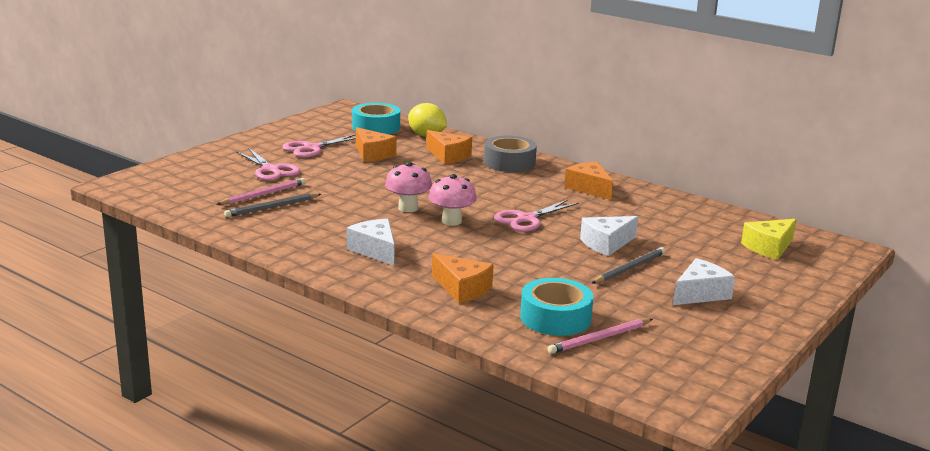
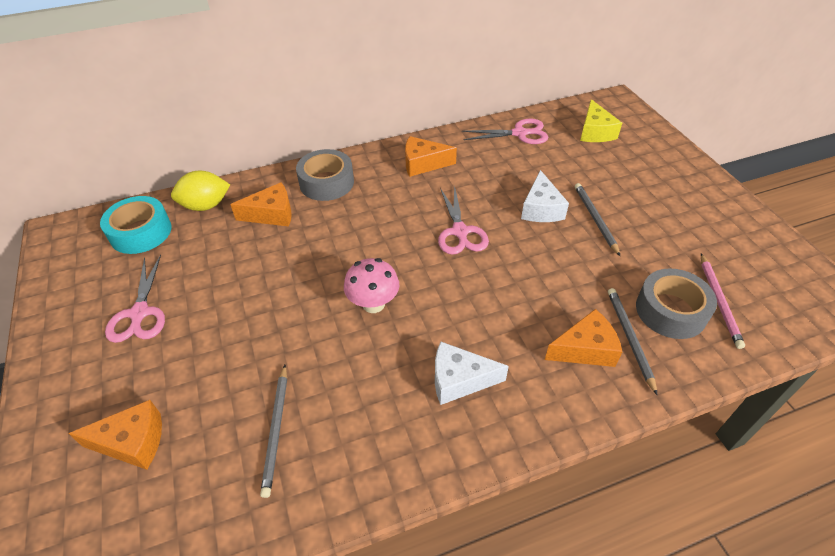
camera: 55 degrees left, 25 degrees up
(263, 194) = (230, 422): pink pencil -> none
(271, 170) = (163, 382): pink scissors -> pink scissors (519, 133)
(372, 154) = (210, 268): orange cheese -> orange cheese (132, 442)
(451, 221) = (429, 285): pink mushroom -> none
(497, 304) = (629, 338): none -> grey pencil
(555, 318) = (670, 311): turquoise tape -> grey tape
(700, 294) = (658, 204): white cheese -> none

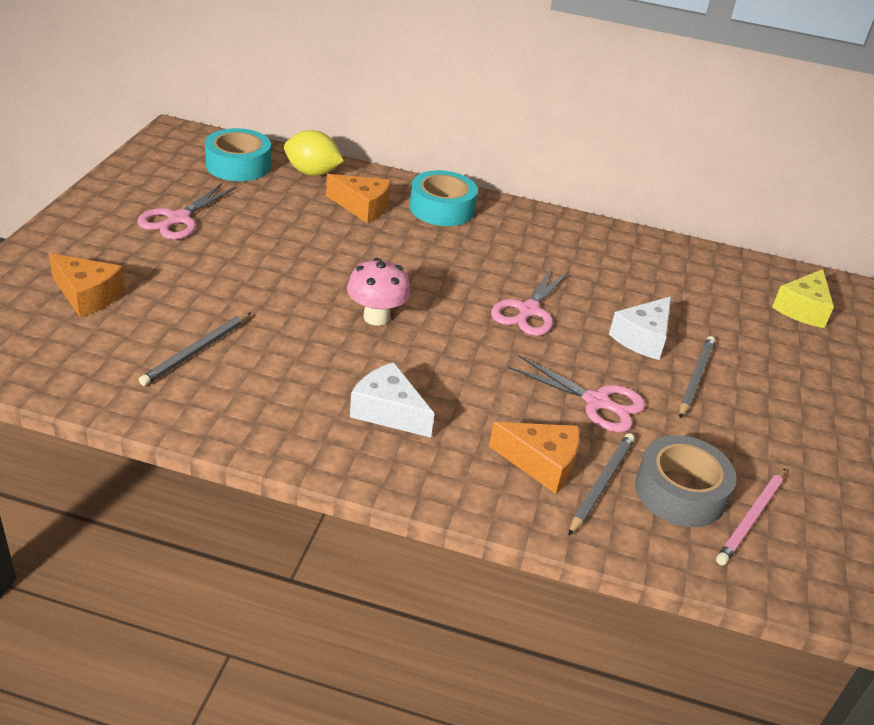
camera: 30 degrees right, 10 degrees down
(326, 182) = (441, 208): grey tape -> turquoise tape
(423, 164) = (559, 240): orange cheese -> none
(519, 133) = (703, 267): pink scissors -> pink scissors (596, 402)

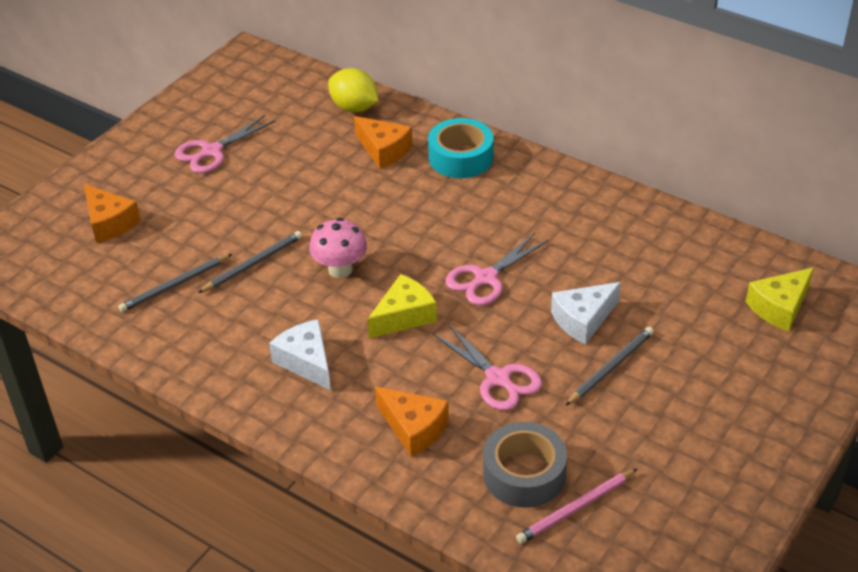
camera: 25 degrees right, 5 degrees up
(238, 165) = (289, 95): turquoise tape -> none
(468, 354) = (404, 316): none -> yellow cheese
(601, 484) = (456, 455): grey pencil -> grey pencil (253, 264)

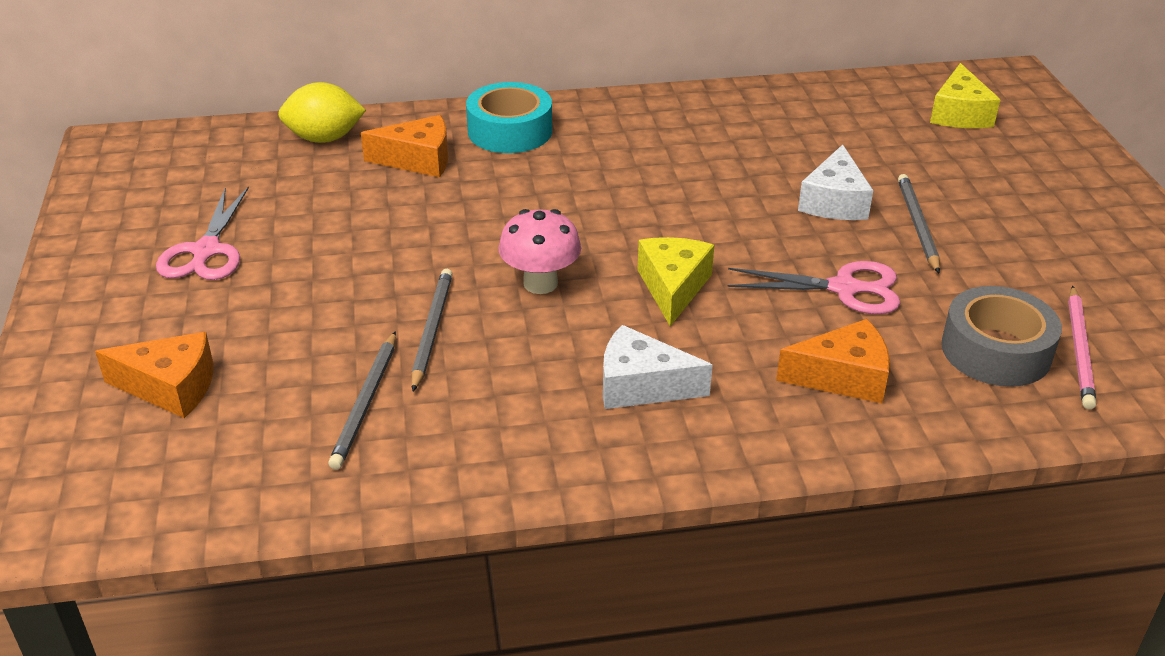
camera: 45 degrees left, 5 degrees down
(486, 278) = (696, 215): pink scissors -> none

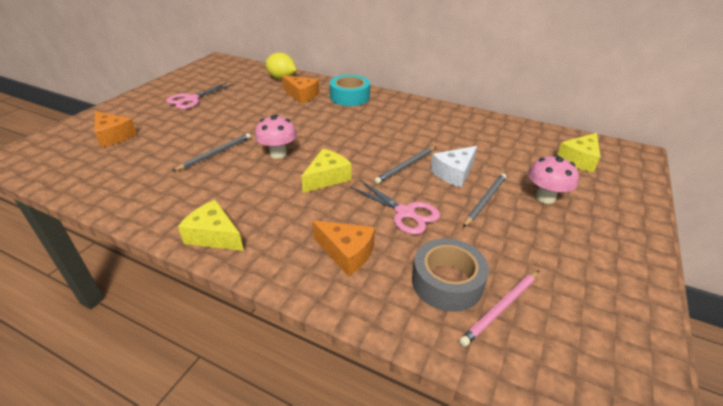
camera: 35 degrees right, 0 degrees up
(366, 403) = (155, 168): grey pencil -> grey pencil (406, 166)
(637, 448) = (214, 236): none -> yellow cheese
(641, 385) = (255, 211): white cheese -> none
(979, 188) = (545, 197): none -> pink mushroom

